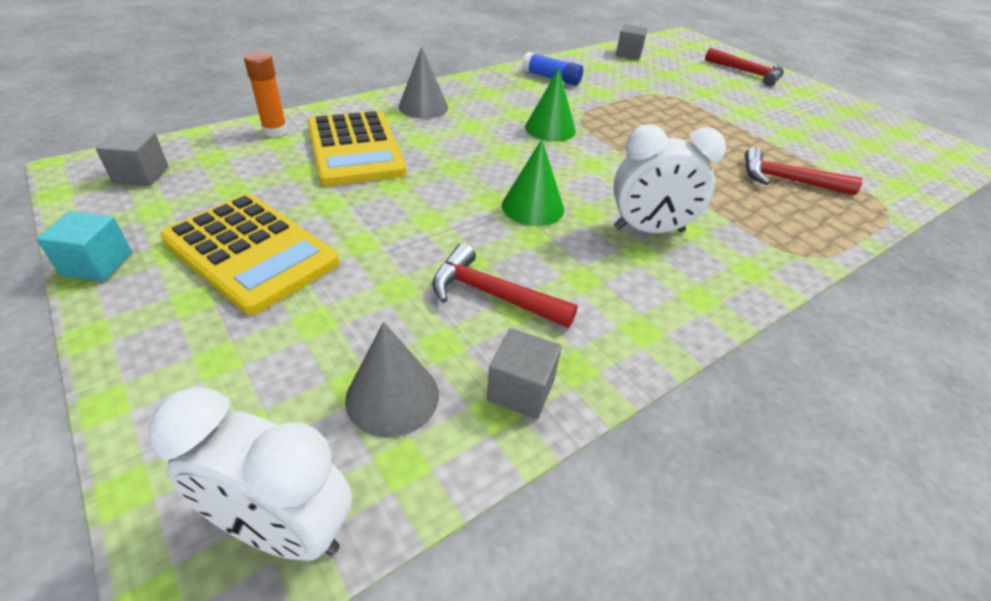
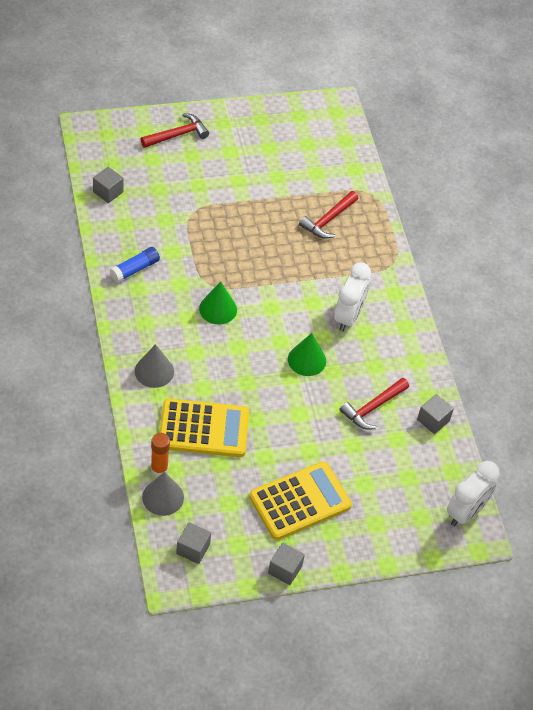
camera: 70 degrees left, 10 degrees up
(97, 264) = (285, 569): turquoise cube -> grey cube
(392, 396) = (420, 465): grey cone -> grey cone (163, 497)

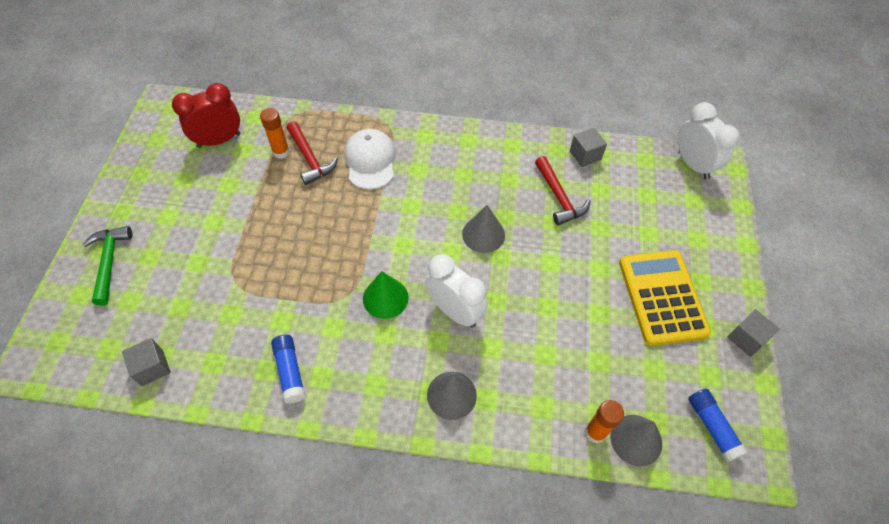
camera: 65 degrees left, 5 degrees up
(177, 135) = (109, 262): red hammer -> green hammer
(193, 549) = (712, 427): grey cube -> blue glue stick
(204, 429) = (549, 364): yellow calculator -> none
(307, 360) = (483, 234): green cone -> grey cone
(318, 154) = (219, 140): none -> red clock
(326, 199) = (281, 152): none -> orange glue stick
(346, 261) = (370, 161): none -> white cap
(348, 317) = (441, 181): white clock -> white clock (455, 311)

